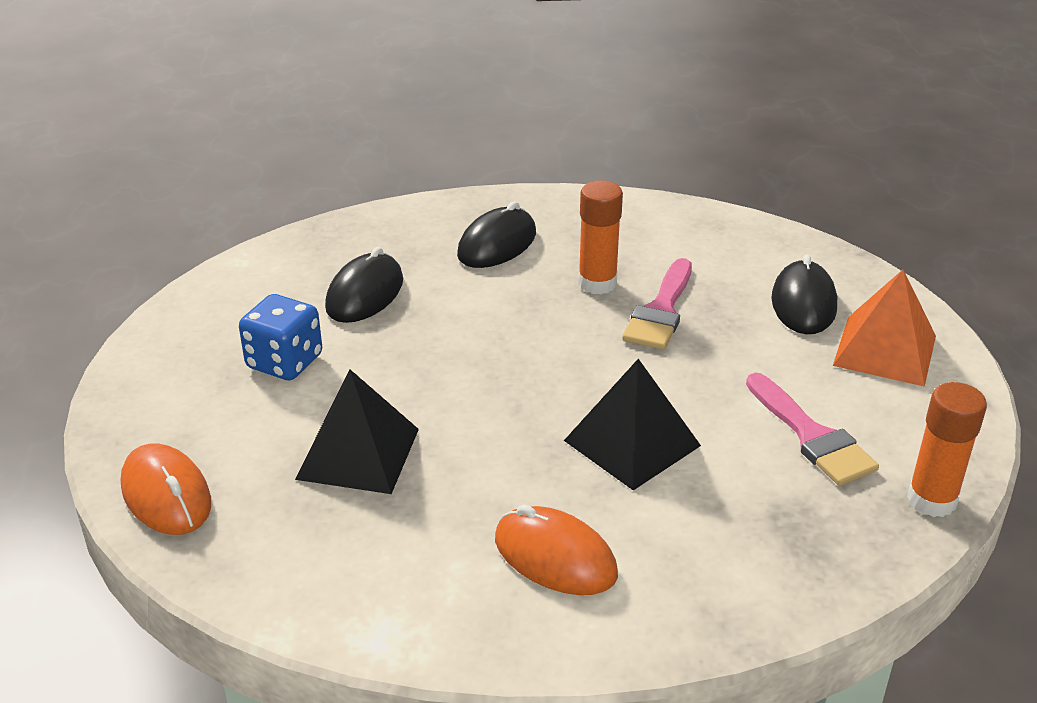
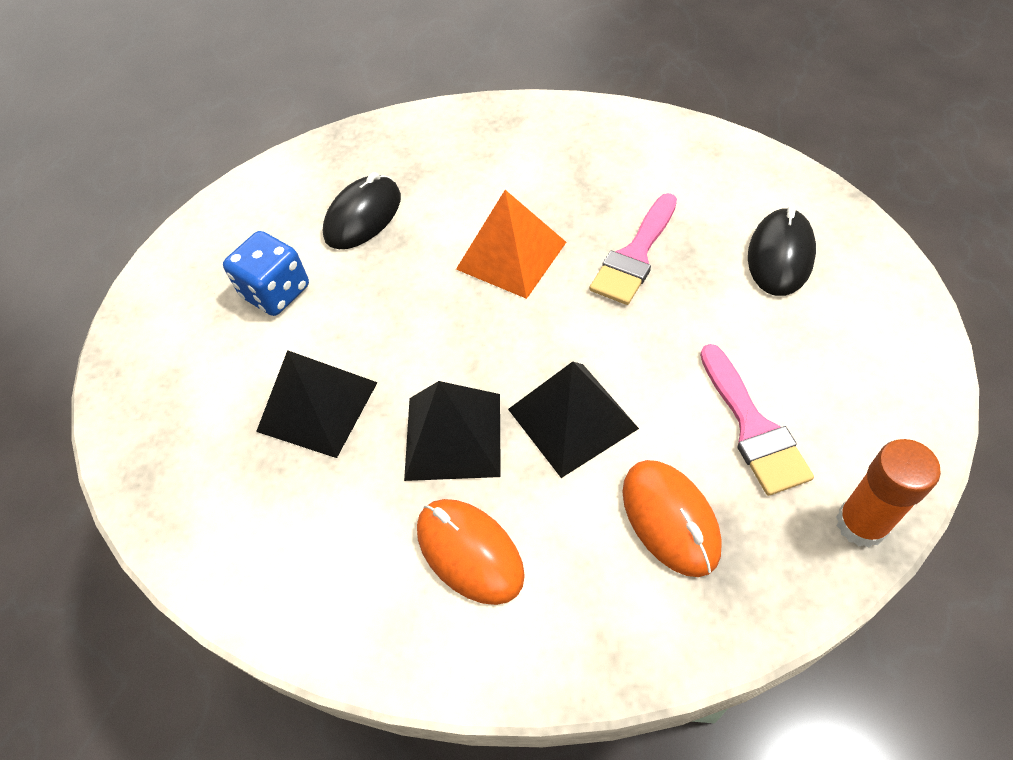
camera: 15 degrees right, 20 degrees up
(166, 495) = (144, 438): orange mouse -> orange mouse (670, 519)
(497, 244) = (496, 163): black mouse -> none
(512, 466) = (453, 436): none -> black pyramid
(597, 283) = (580, 217): orange glue stick -> none
(885, 350) = (853, 322): orange pyramid -> orange pyramid (511, 255)

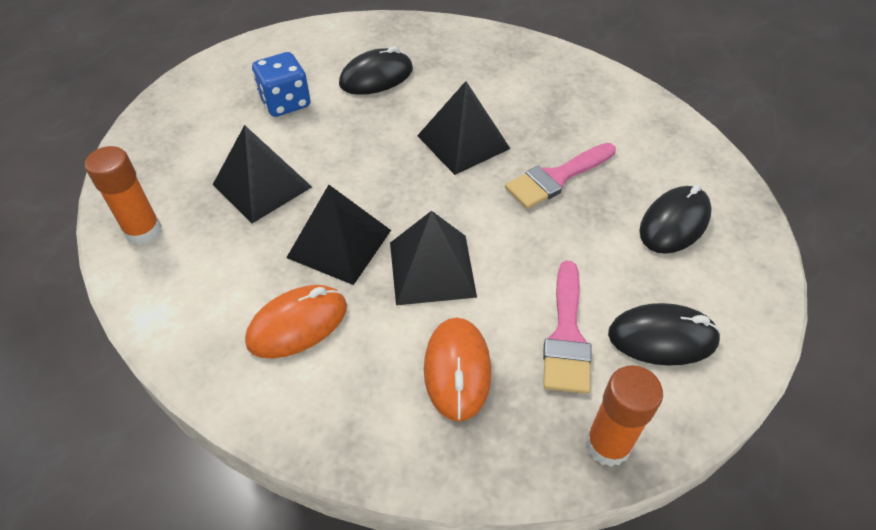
camera: 20 degrees right, 5 degrees down
(211, 528) = (143, 231): none -> orange glue stick
(470, 552) = (297, 324): orange mouse -> orange mouse turned 75 degrees clockwise
(511, 255) = (463, 142): orange pyramid -> black pyramid
(843, 386) = (662, 338): none -> black mouse

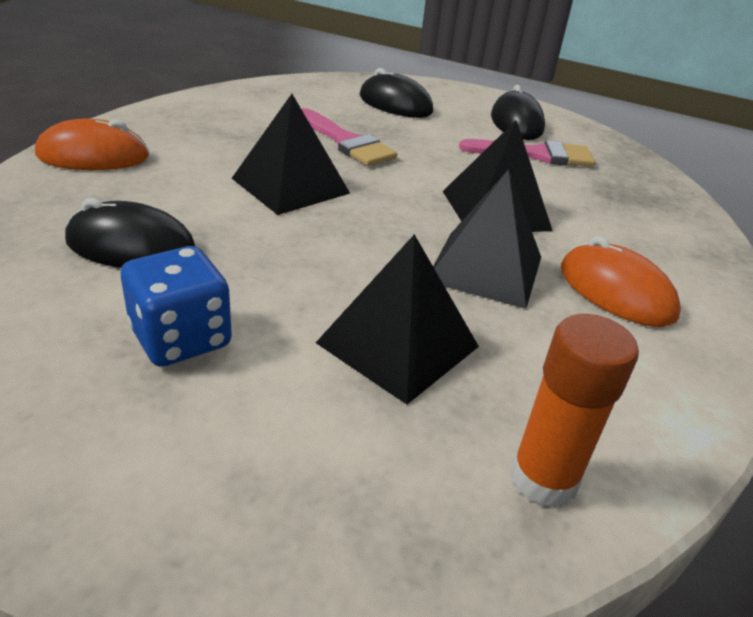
camera: 100 degrees left, 15 degrees down
(376, 77) = (131, 246): black mouse -> black mouse turned 45 degrees counterclockwise
(457, 370) = (603, 201): orange mouse -> orange mouse (93, 156)
(607, 445) = (620, 150): orange glue stick -> none

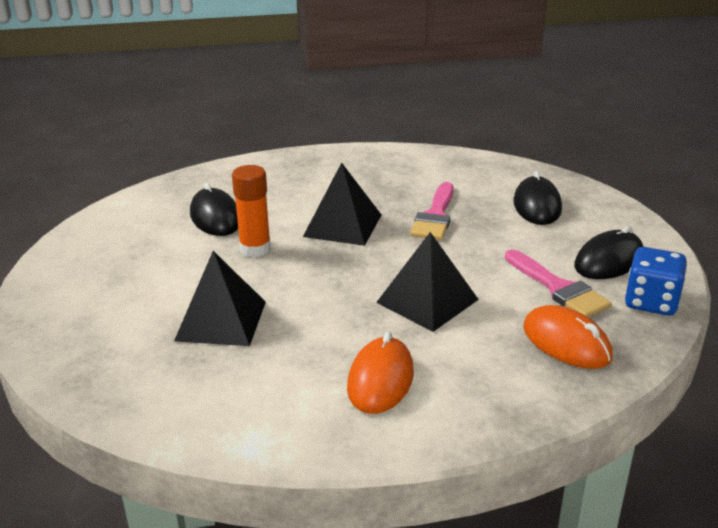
camera: 60 degrees right, 5 degrees down
(93, 156) = (285, 166): orange mouse -> orange mouse (566, 343)
(181, 338) = (158, 264): blue dice -> blue dice (651, 302)
(485, 268) = (339, 321): black pyramid -> none
(543, 479) = (156, 400): orange glue stick -> orange glue stick (255, 249)

